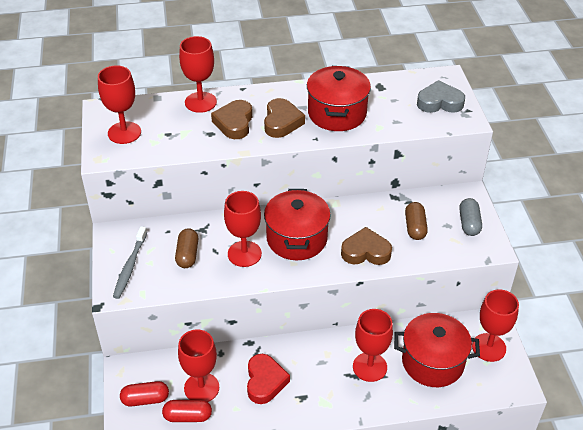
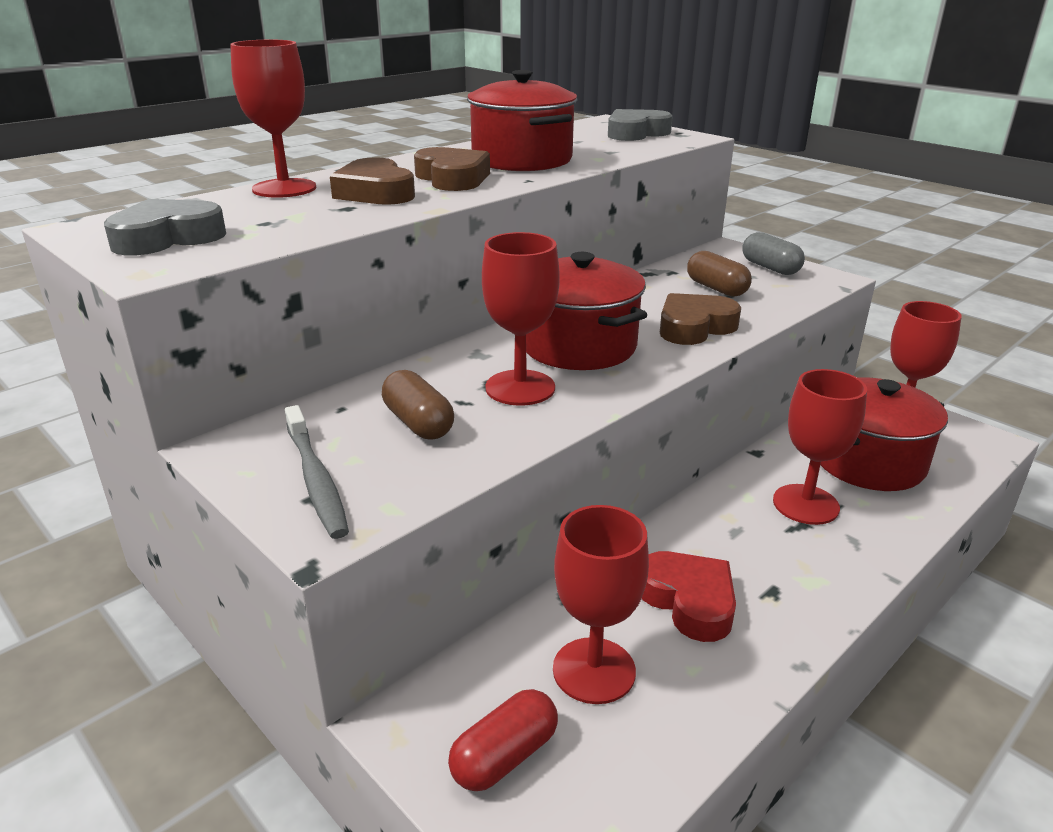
camera: 35 degrees left, 15 degrees down
(124, 133) = (167, 238): red goblet -> grey heart
(187, 416) = (624, 736): red capsule -> none

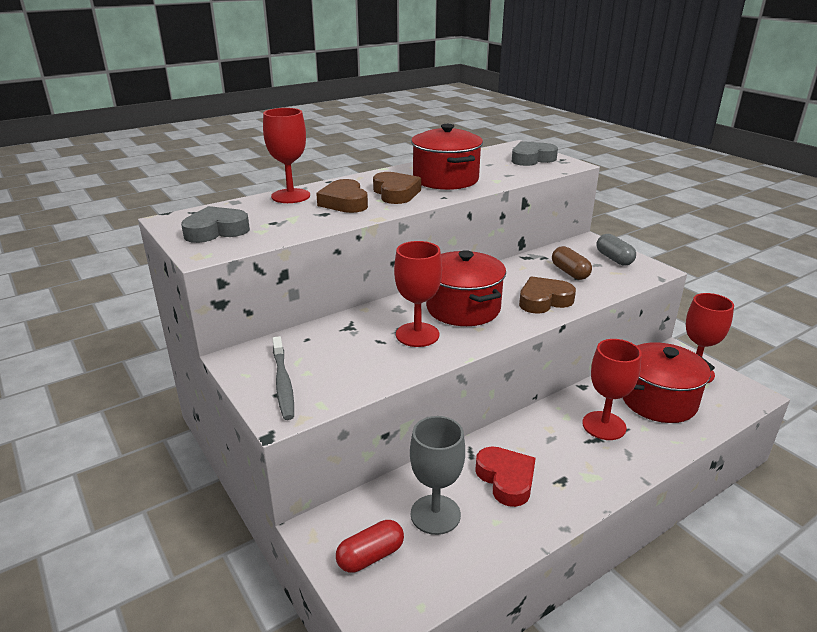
camera: 10 degrees right, 0 degrees up
(418, 423) = (349, 353): brown capsule -> none
(594, 670) = (435, 514): red goblet -> grey goblet

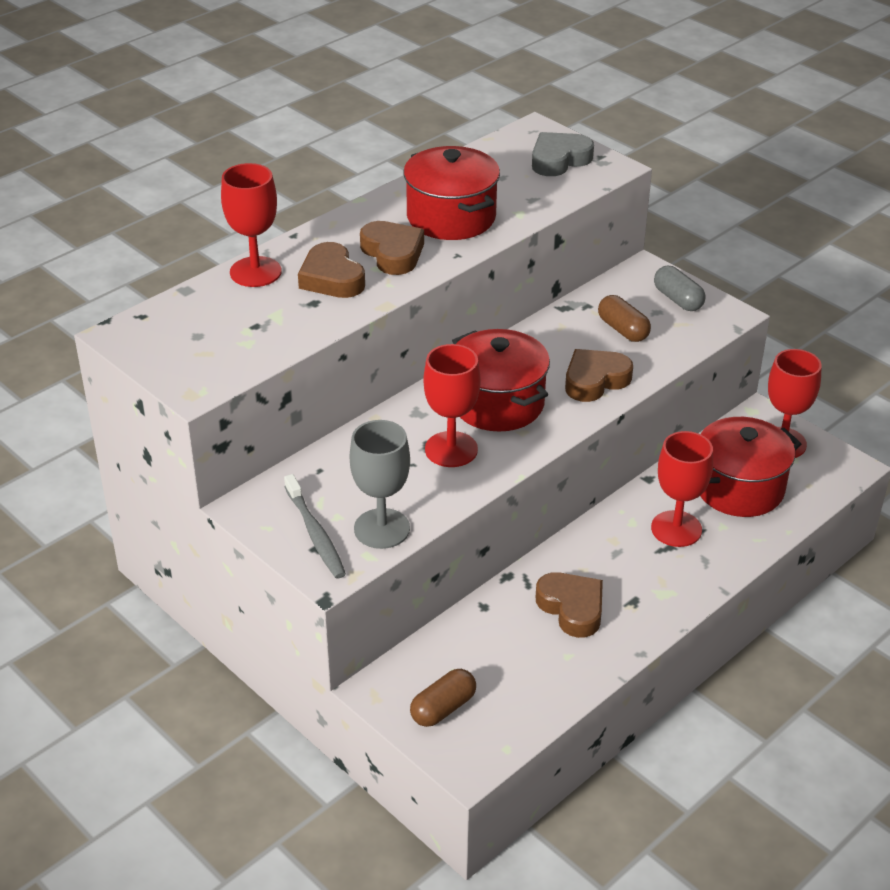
camera: 10 degrees left, 10 degrees up
(216, 231) = (191, 349): grey heart -> none
(370, 556) = (443, 708): red capsule -> brown capsule
(435, 514) = (501, 656): grey goblet -> grey goblet (382, 529)
(506, 479) = (572, 608): red heart -> brown heart

